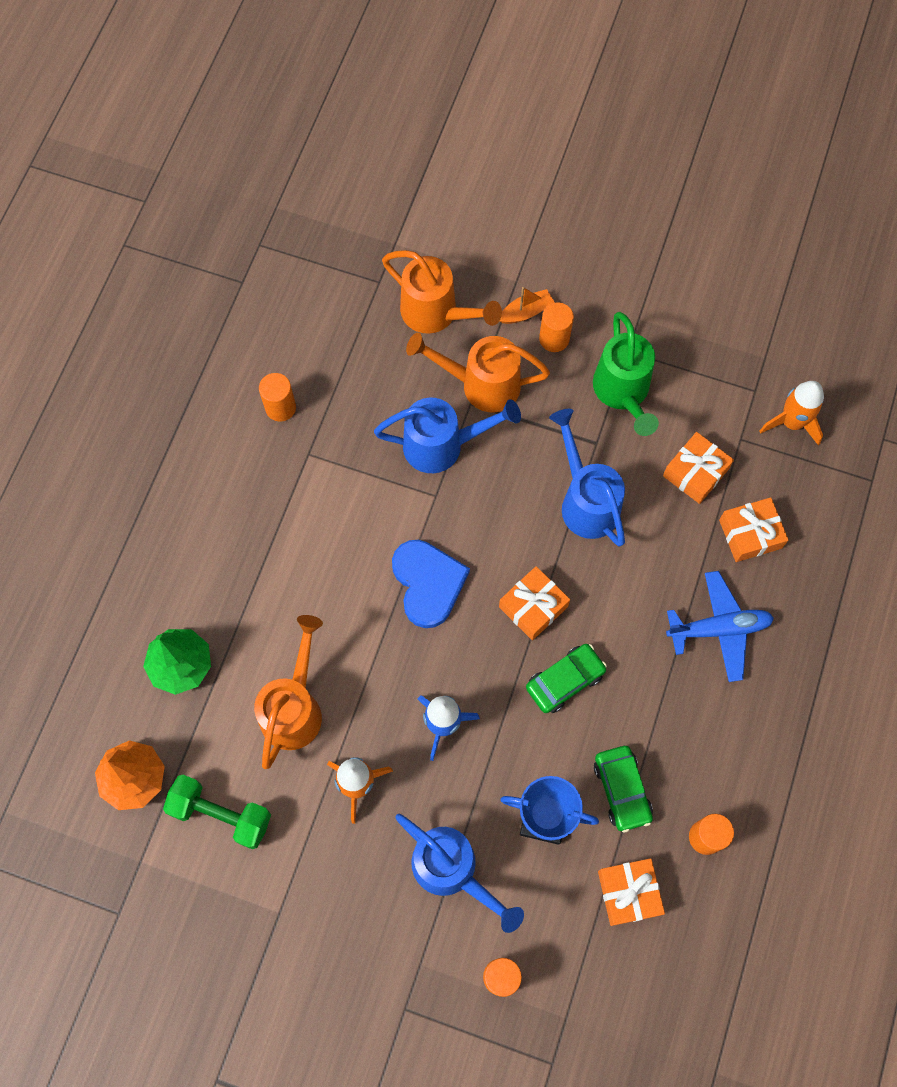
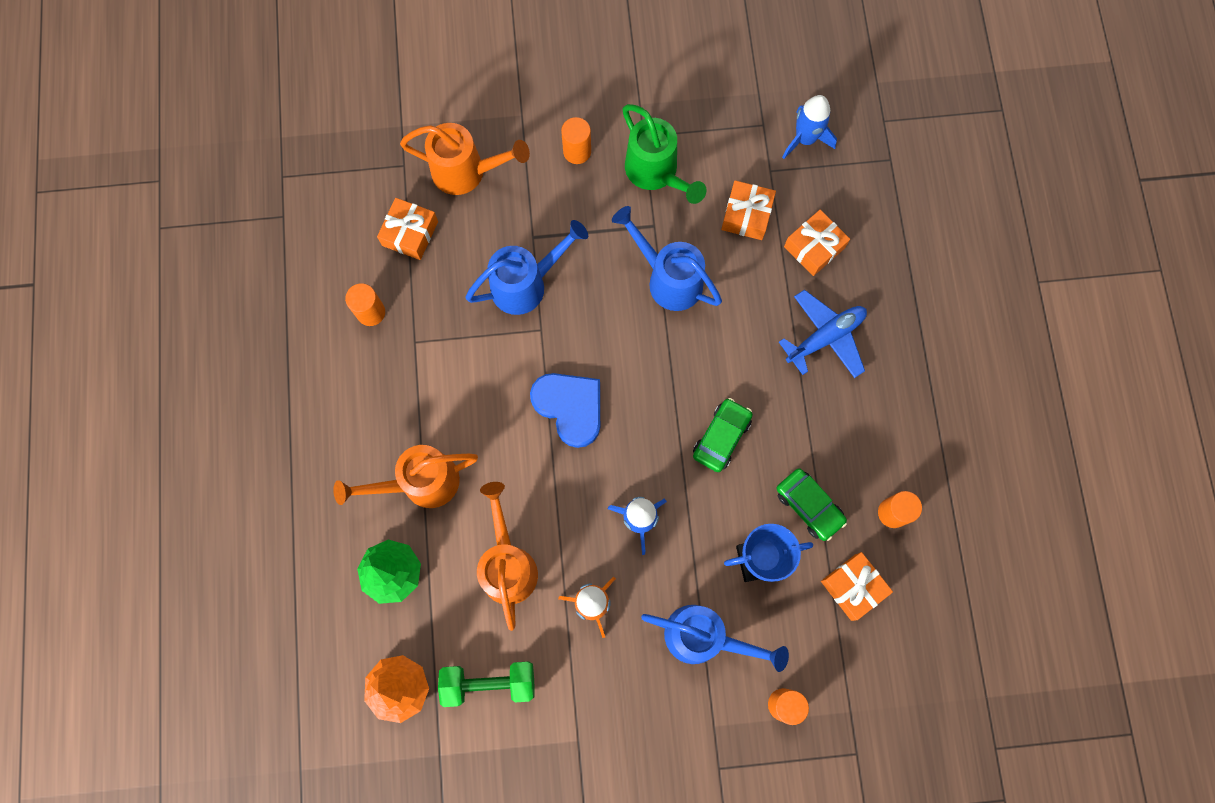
camera: 25 degrees left, 5 degrees up
(481, 385) = (534, 217): orange watering can -> orange watering can (421, 483)
(525, 312) = (542, 138): orange boat -> none
(533, 607) = (666, 387): orange gift -> orange gift (410, 233)
(792, 422) = (805, 139): orange rocket -> blue rocket

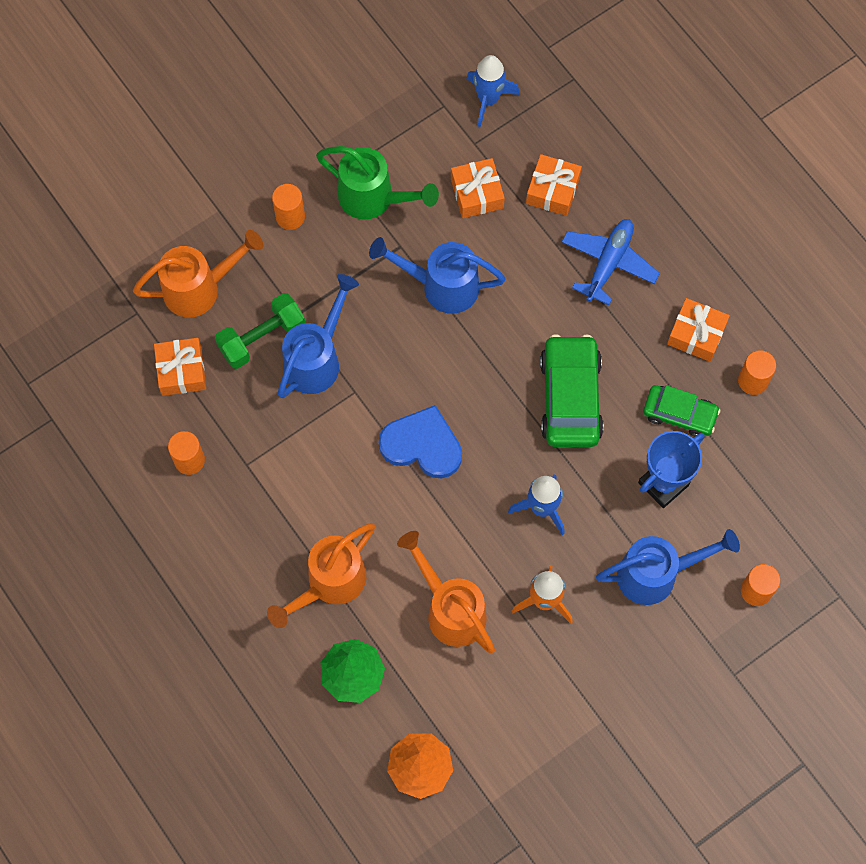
camera: 30 degrees left, 5 degrees down
(489, 683) = (496, 717): green dumbbell -> green dumbbell (262, 338)
(721, 437) = (570, 397): green car -> green car, size x1.59
(853, 587) = (756, 461): orange gift -> orange gift (696, 334)

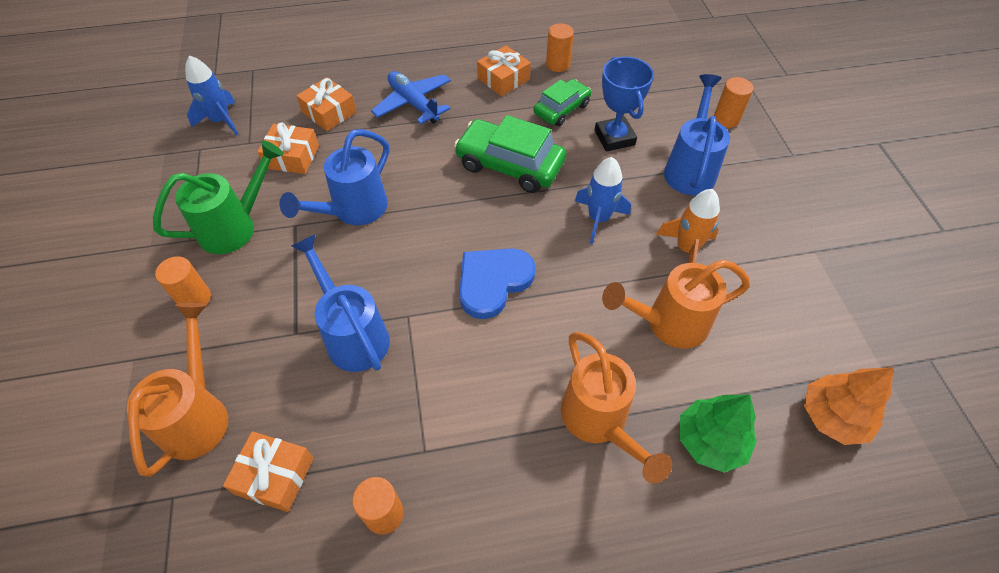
camera: 65 degrees left, 15 degrees down
(262, 338) = (296, 376): green dumbbell -> none

